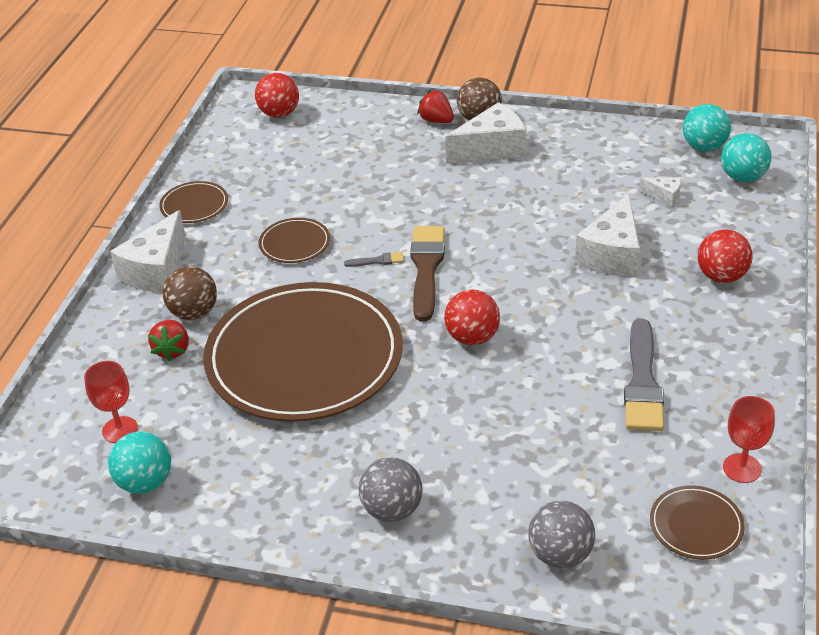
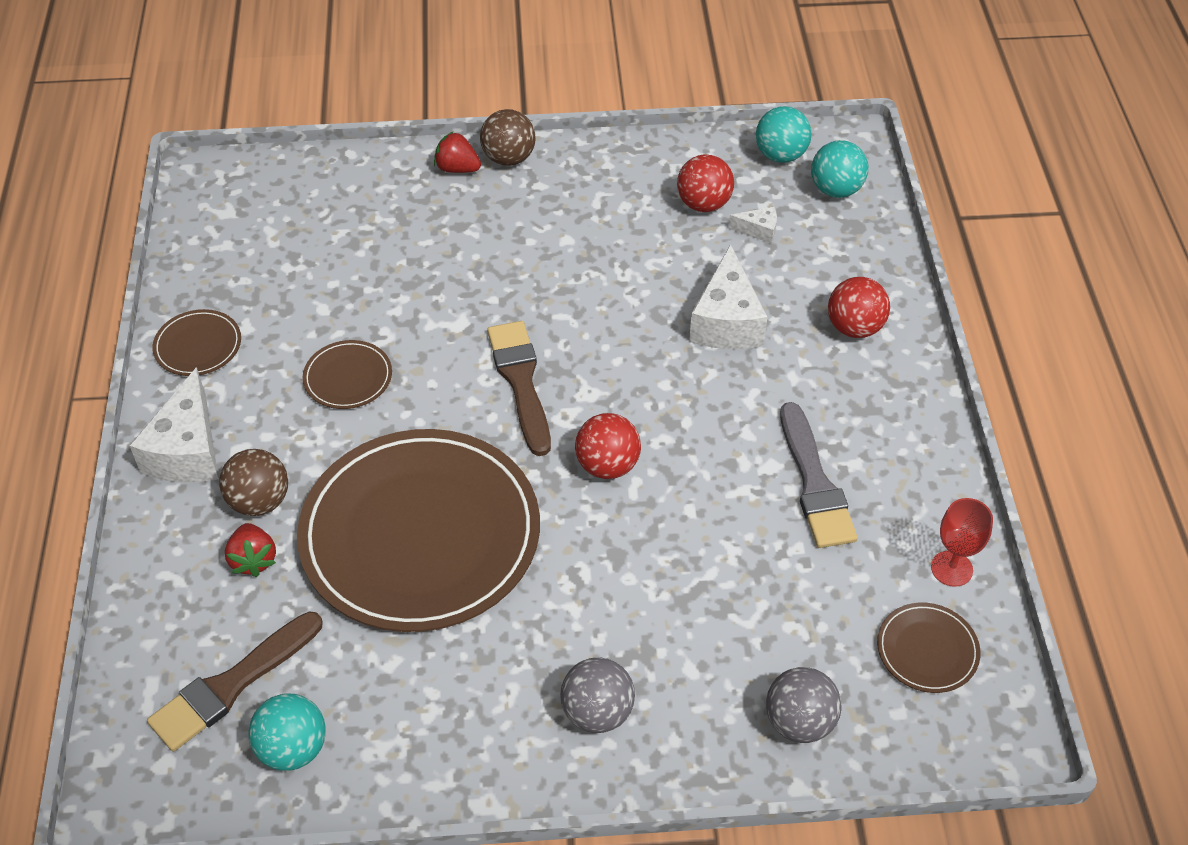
camera: 20 degrees left, 10 degrees up
(120, 430) = (232, 685): red goblet -> brown brush
(279, 114) = (255, 190): red ball -> red ball (703, 204)
(377, 261) = (458, 383): grey brush -> none
(491, 149) = (538, 198): white cheese -> none

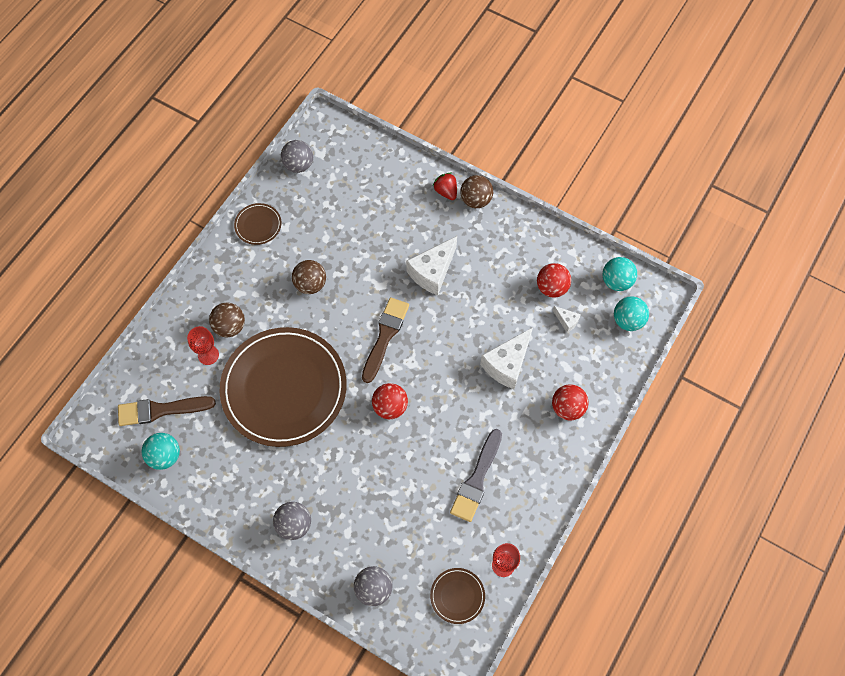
camera: 35 degrees right, 15 degrees up
(187, 450) = (218, 280): white cheese -> white cheese (432, 272)
(203, 241) = (298, 165): none -> grey ball
(253, 560) = (208, 355): red strawberry -> red goblet
(348, 377) = (310, 284): brown plate -> brown ball

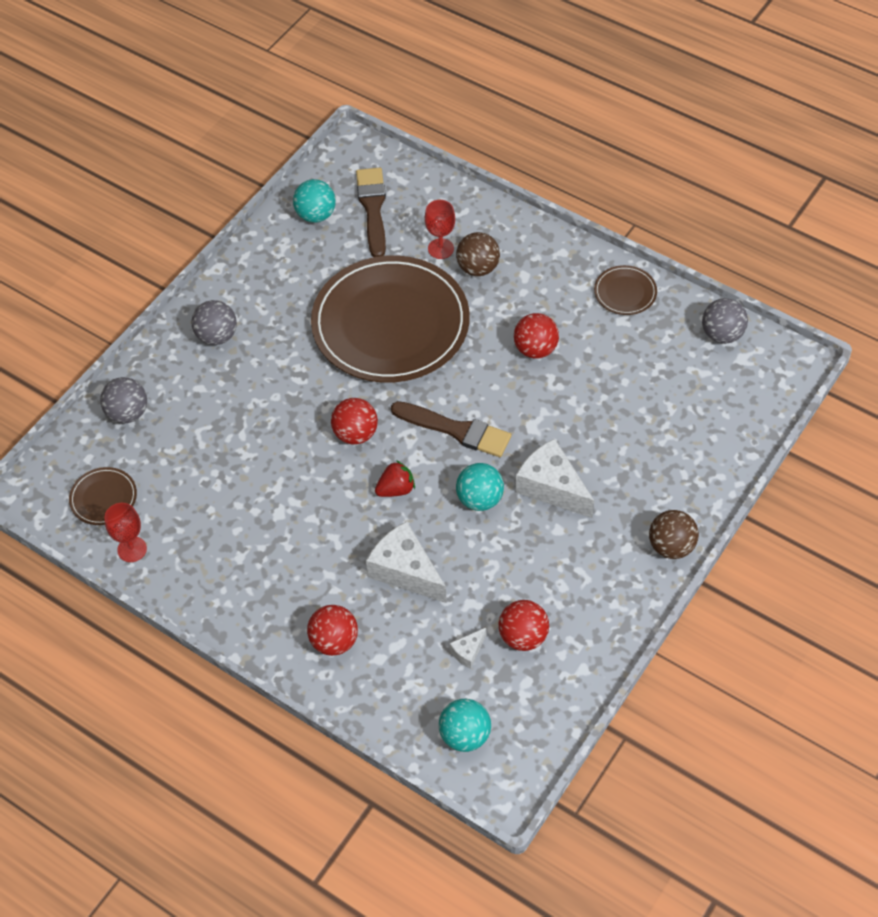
camera: 95 degrees right, 10 degrees down
(310, 284) = (535, 349): brown ball -> red ball
(446, 191) = (684, 509): red strawberry -> red strawberry (396, 489)
(477, 479) = (247, 526): grey brush -> none
(616, 281) = (531, 727): turquoise ball -> turquoise ball (480, 499)

